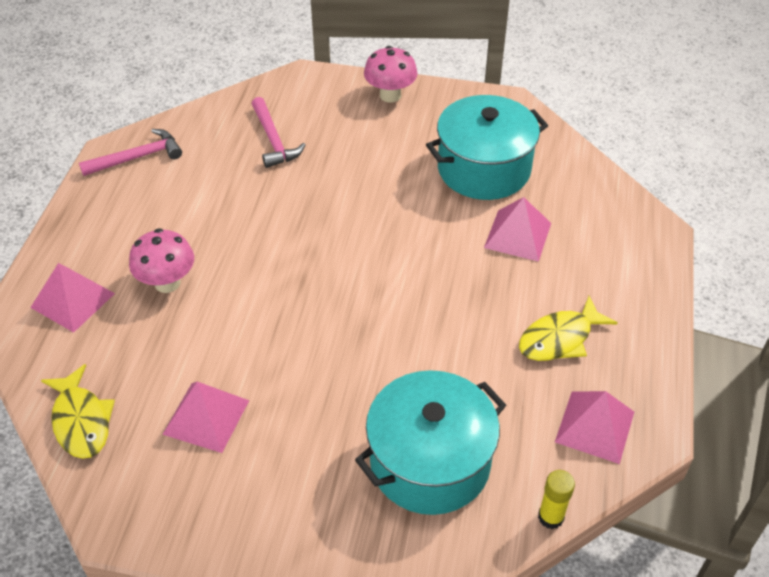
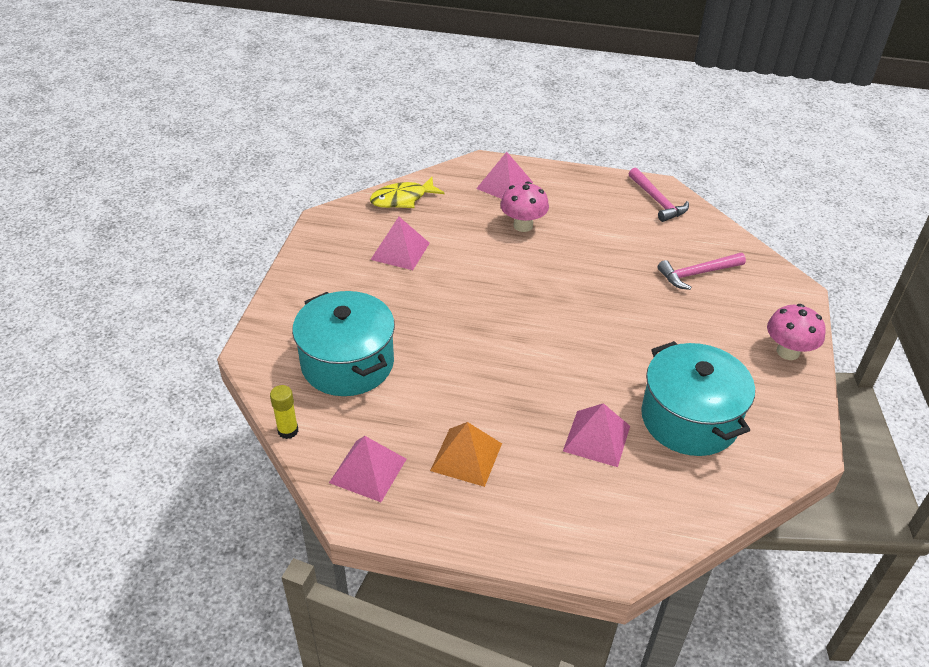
camera: 90 degrees right, 5 degrees down
(559, 338) = (466, 457): yellow fish -> orange pyramid

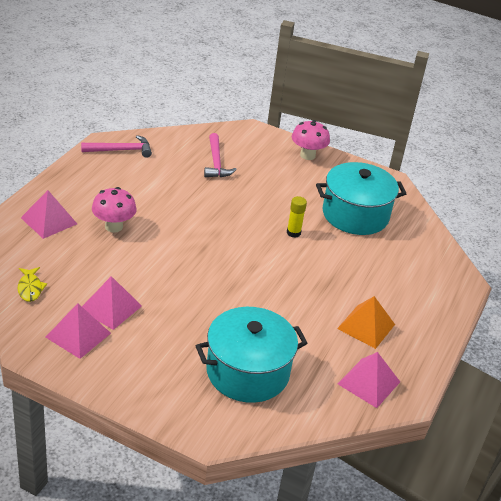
camera: 80 degrees left, 5 degrees down
(288, 431) = (316, 424): yellow glue stick -> yellow glue stick (293, 233)
(402, 199) = (30, 288): yellow fish -> yellow fish, size x0.67
(596, 438) = (362, 259): pink pyramid -> pink pyramid (78, 335)

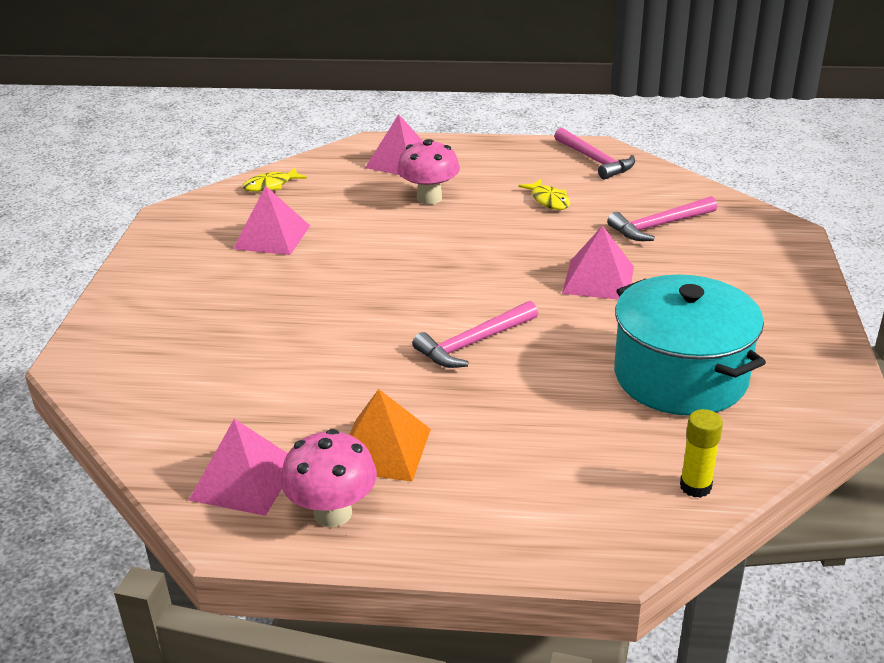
camera: 75 degrees right, 5 degrees down
(78, 335) = (210, 232): pink pyramid -> pink pyramid (598, 280)
(156, 185) = (548, 200): none -> yellow fish
(247, 372) = (208, 361): turquoise pot -> none
(290, 266) = (473, 343): none -> pink hammer
(293, 233) = (560, 327): yellow glue stick -> yellow glue stick (695, 486)
(307, 155) = (791, 293): pink mushroom -> pink mushroom (333, 513)

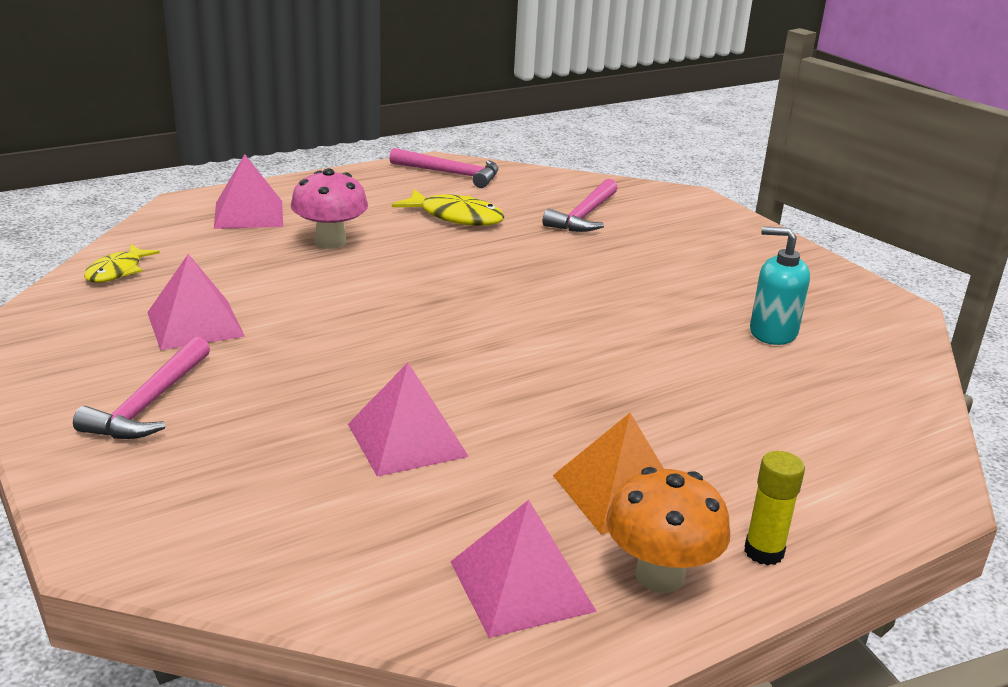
camera: 40 degrees left, 5 degrees down
(333, 513) = (660, 575): pink mushroom -> orange mushroom
(473, 343) = (564, 362): pink hammer -> pink hammer (149, 403)
(548, 200) = (456, 217): yellow fish -> yellow fish, size x1.50
(598, 280) = (596, 273): pink pyramid -> pink pyramid (407, 440)
(680, 376) = (772, 332): turquoise pot -> turquoise soap dispenser
(695, 486) = (906, 415): yellow glue stick -> yellow glue stick (764, 552)

